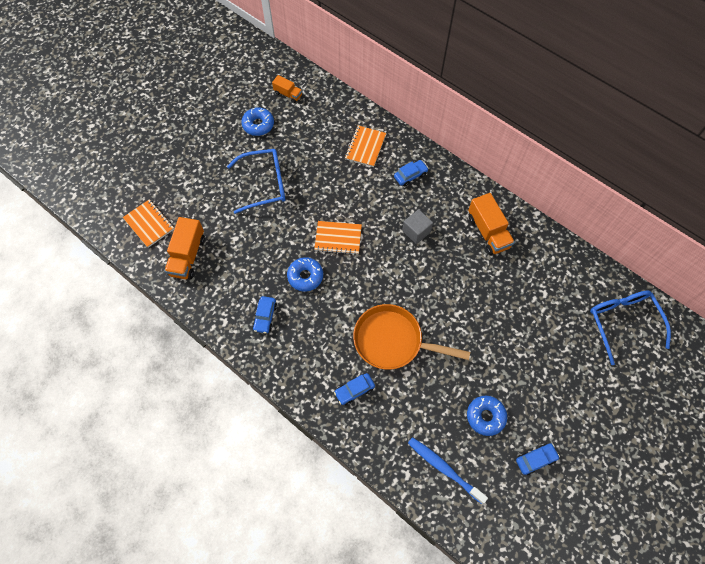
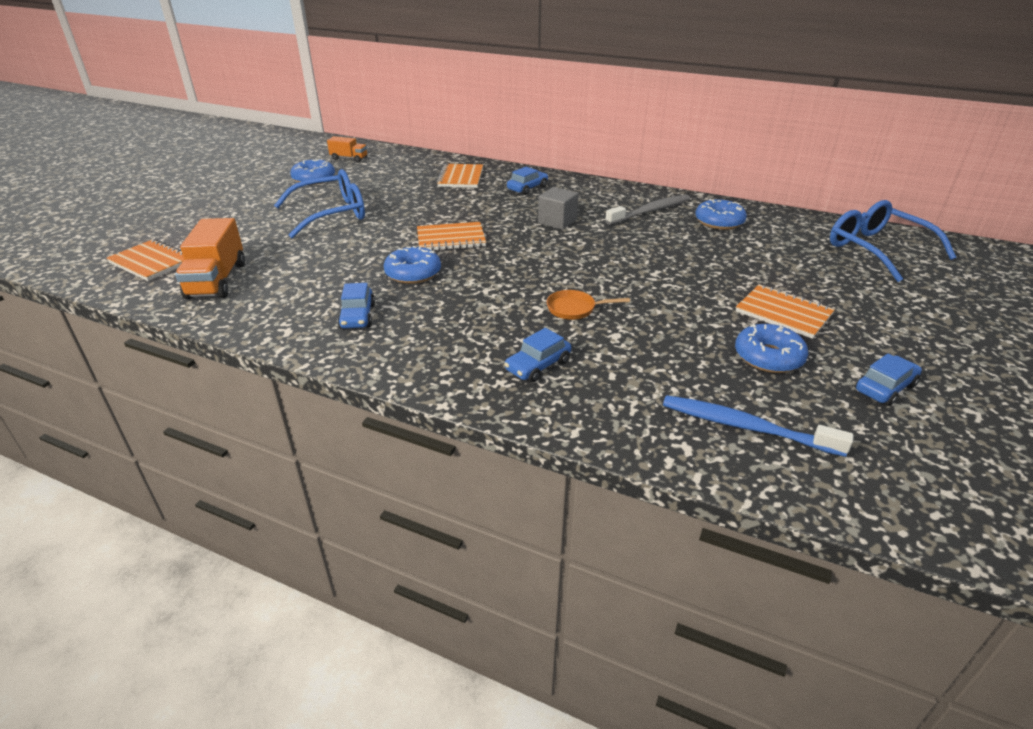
camera: 15 degrees left, 30 degrees down
(392, 341) = (574, 309): orange pan -> orange pan, size x0.44
(488, 232) = (650, 211): orange truck -> grey toothbrush
(517, 378) = (783, 313): none -> orange notebook
(531, 259) = (719, 222): none -> blue donut

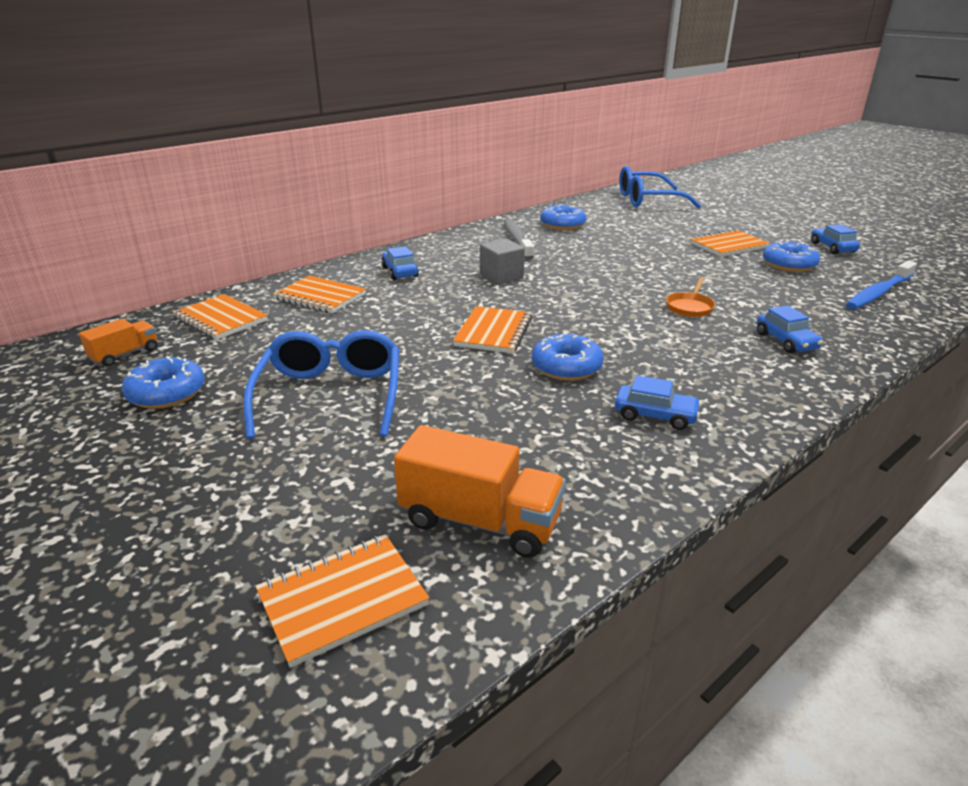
camera: 65 degrees left, 5 degrees down
(406, 164) = (220, 319): none -> orange notebook

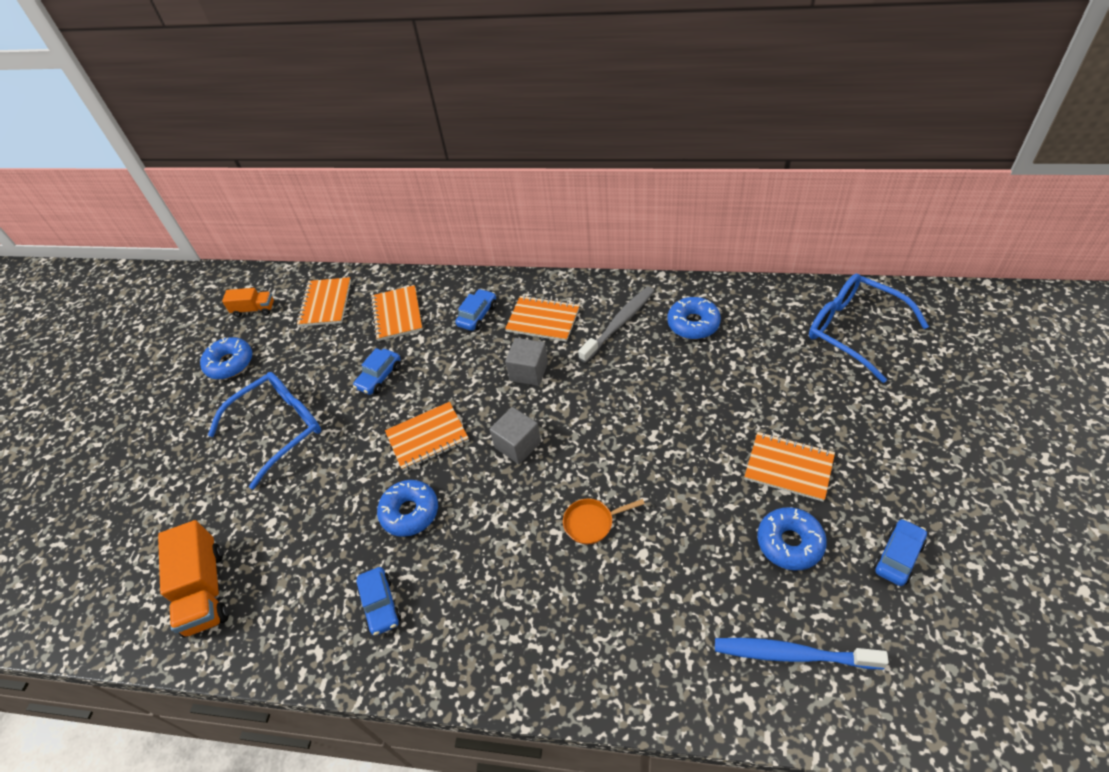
camera: 55 degrees right, 20 degrees up
(342, 599) = (115, 580): orange notebook -> orange notebook (543, 320)
(569, 304) = (518, 445): none -> grey cube
(786, 341) = (584, 626): blue car -> blue car (379, 377)

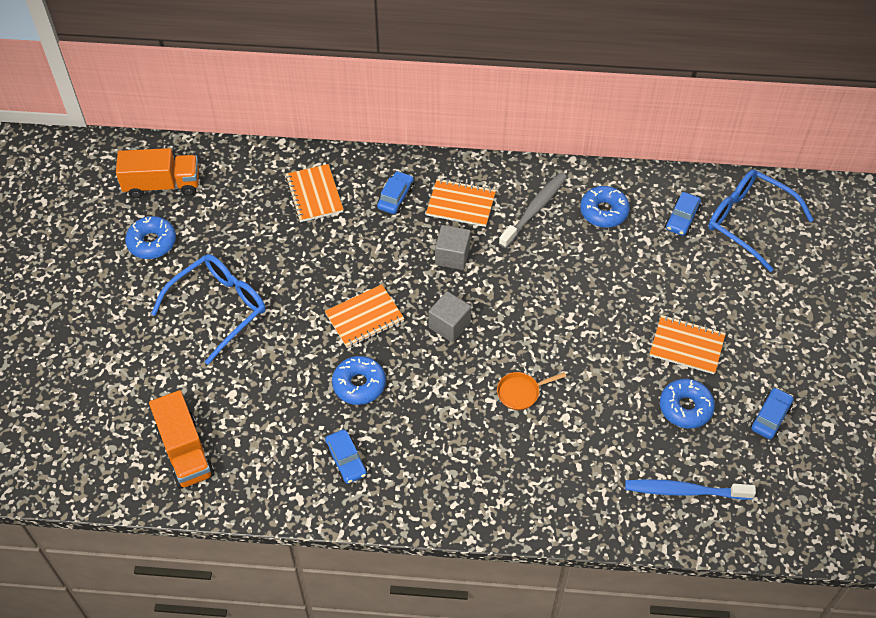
camera: 10 degrees left, 5 degrees up
(254, 309) = (162, 185): orange truck -> orange truck, size x1.73
(325, 303) = (237, 180): orange notebook -> none
(379, 377) = (308, 259): blue car -> blue car (682, 219)

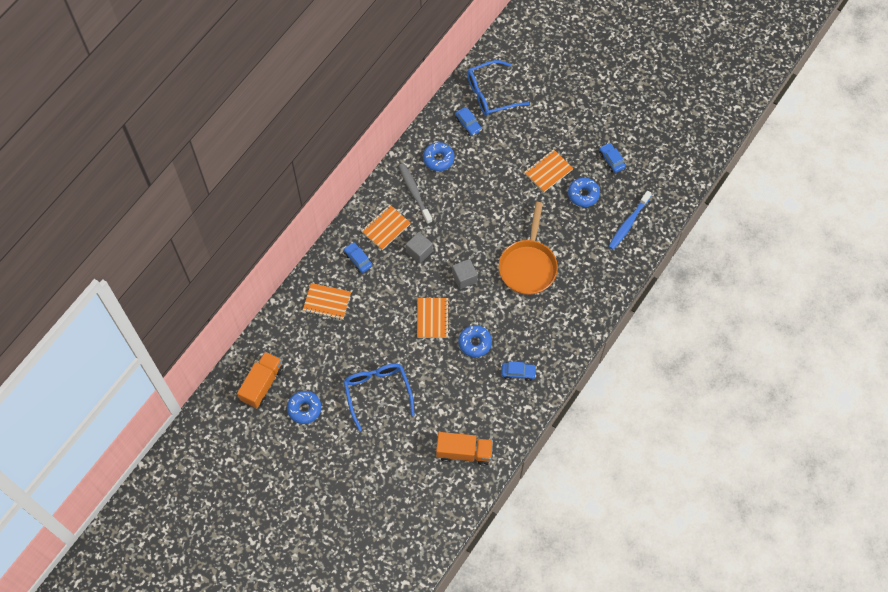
camera: 60 degrees left, 10 degrees up
(521, 392) = (528, 266): orange pan -> orange pan, size x2.29

